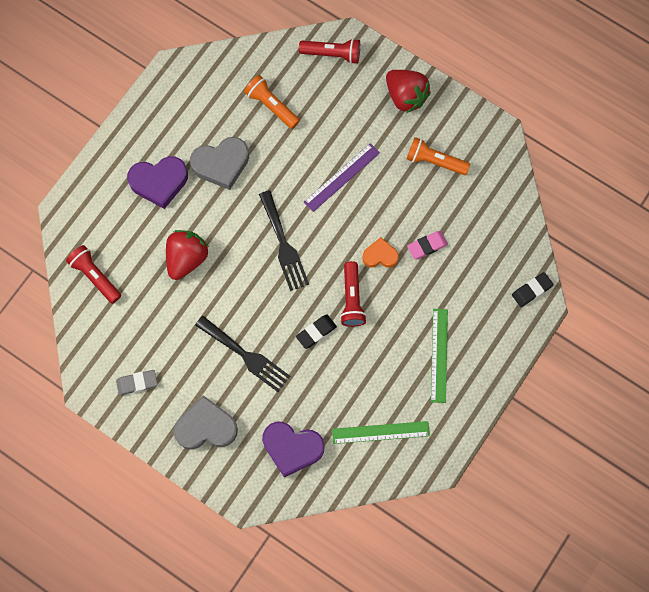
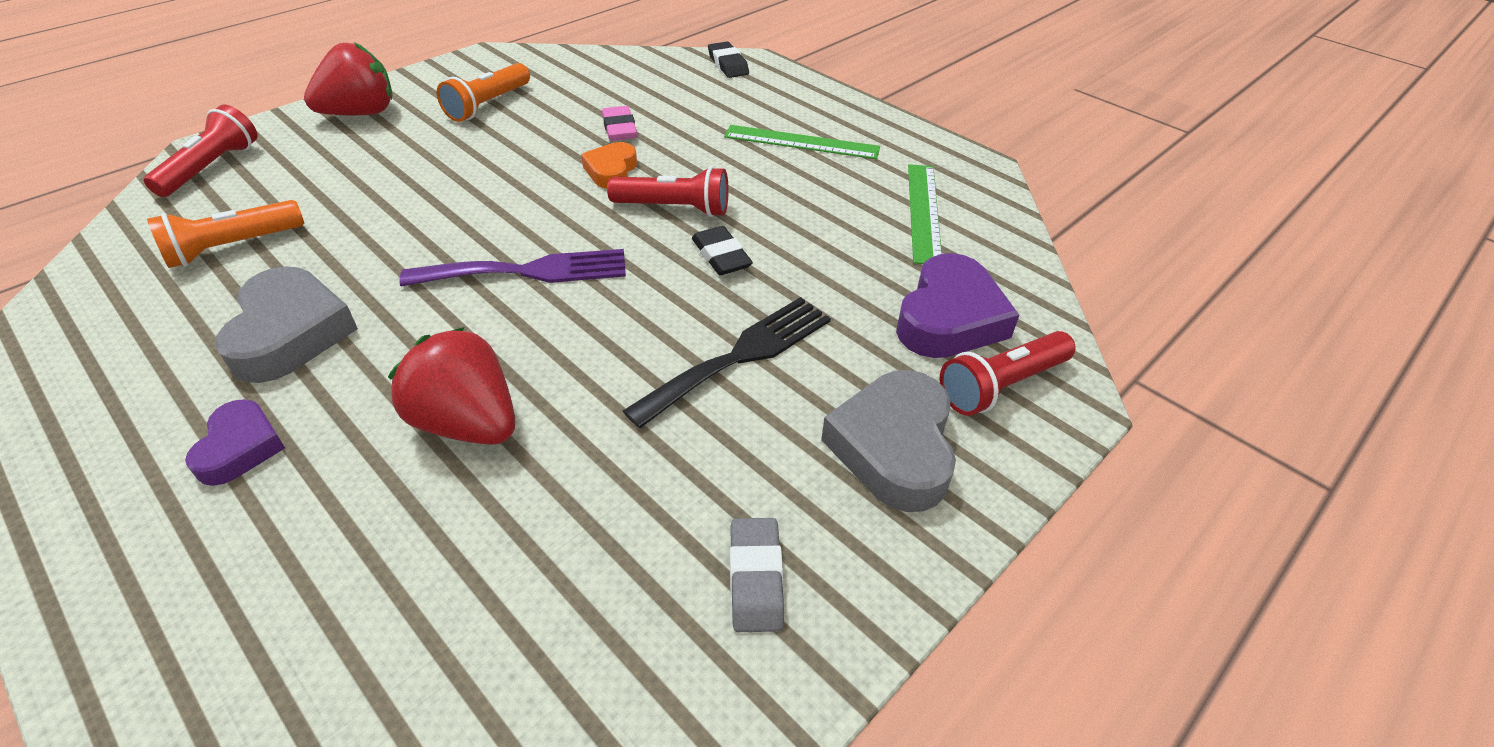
camera: 80 degrees left, 30 degrees down
(95, 276) = (400, 642): red flashlight -> red flashlight (1001, 386)
(159, 182) = (240, 448): purple heart -> purple heart, size x0.59
(283, 245) = (528, 271): black fork -> purple fork
(341, 177) = (445, 189): purple ruler -> none

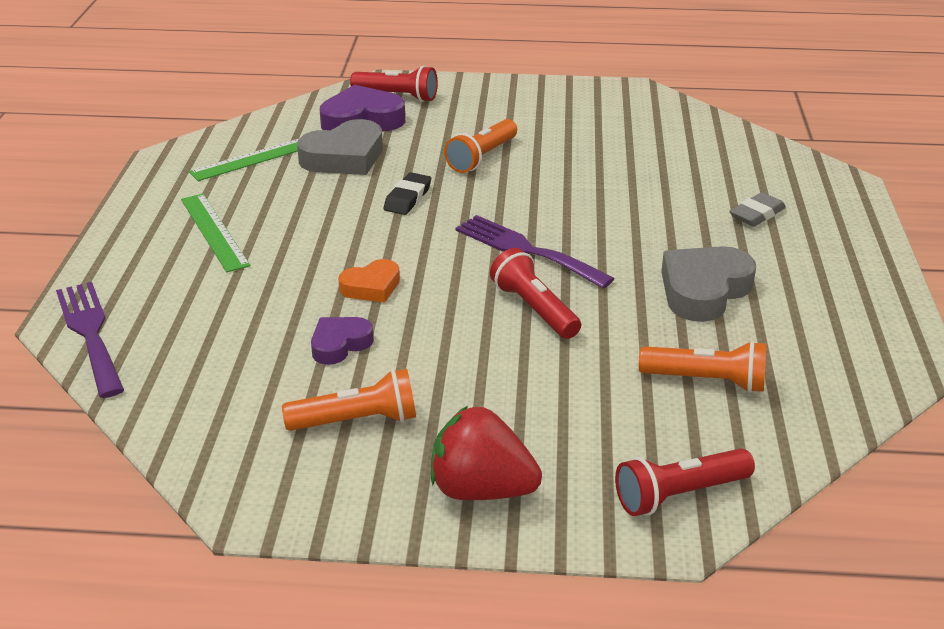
camera: 130 degrees left, 10 degrees down
(240, 448) = (765, 245): purple heart -> purple heart (340, 344)
(468, 423) = (643, 199): red strawberry -> none
(619, 128) = (301, 320): pink eraser -> none
(674, 208) = (381, 237): red flashlight -> red flashlight (534, 309)
(728, 64) = (90, 333): black eraser -> purple fork
(740, 356) = (482, 157): black fork -> orange flashlight
(755, 578) = (588, 107): grey eraser -> grey eraser (757, 214)
(894, 447) = (477, 105): grey heart -> grey heart (344, 157)

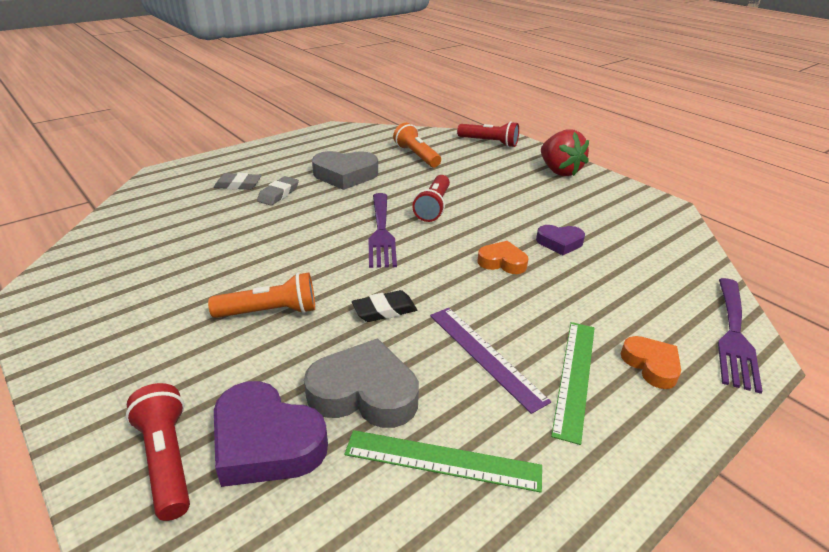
camera: 135 degrees left, 0 degrees up
(158, 268) = (651, 365): none -> orange heart
(293, 211) = (485, 355): none -> purple ruler
(356, 421) = (587, 210): orange flashlight -> none
(700, 229) = (278, 194): none -> grey eraser

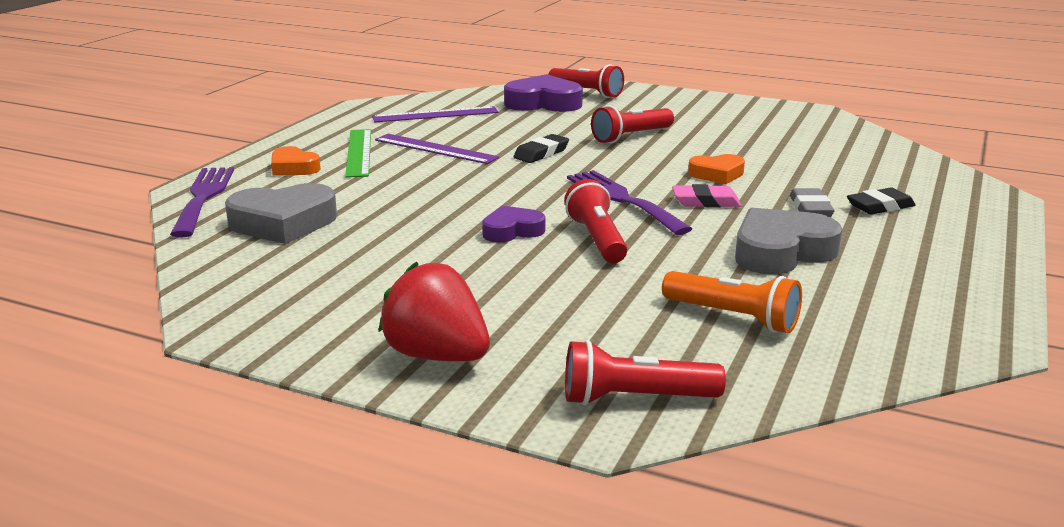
camera: 155 degrees right, 10 degrees down
(238, 185) = (880, 206): grey eraser -> black eraser
(270, 312) = (631, 136): orange flashlight -> red flashlight
(330, 216) = (705, 202): none -> pink eraser
(364, 393) = (508, 123): grey heart -> grey heart (283, 223)
(442, 460) = (435, 114): green ruler -> purple ruler
(502, 262) = (459, 203): orange heart -> orange heart (717, 174)
(559, 243) = (398, 235): purple heart -> purple heart (512, 231)

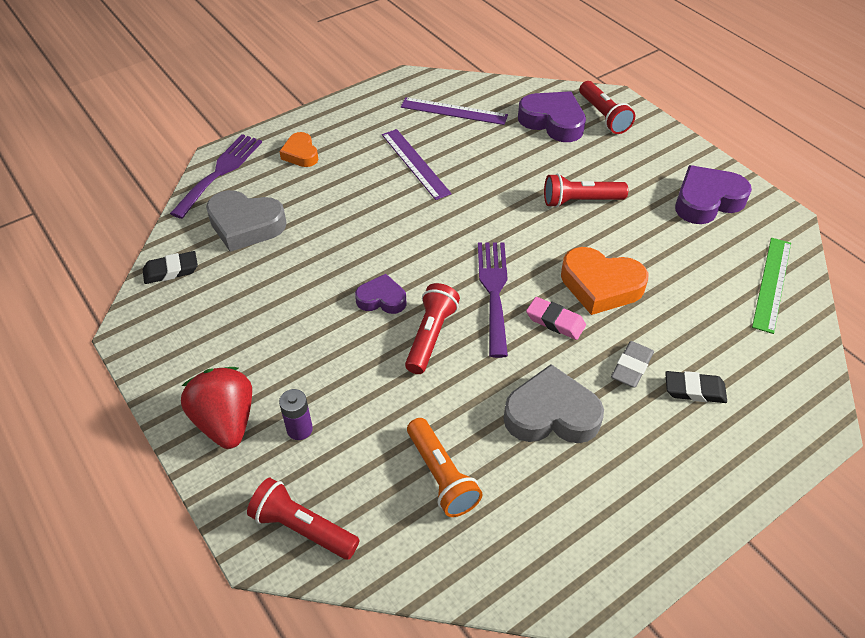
camera: 30 degrees right, 25 degrees up
(359, 152) = (358, 148): green ruler -> green ruler (772, 283)
(536, 334) = (299, 429): none -> purple battery
(541, 153) = (488, 200): black eraser -> black eraser (171, 271)
(717, 174) = (600, 285): orange heart -> orange heart, size x1.68
(740, 115) = (707, 201): none -> purple heart

